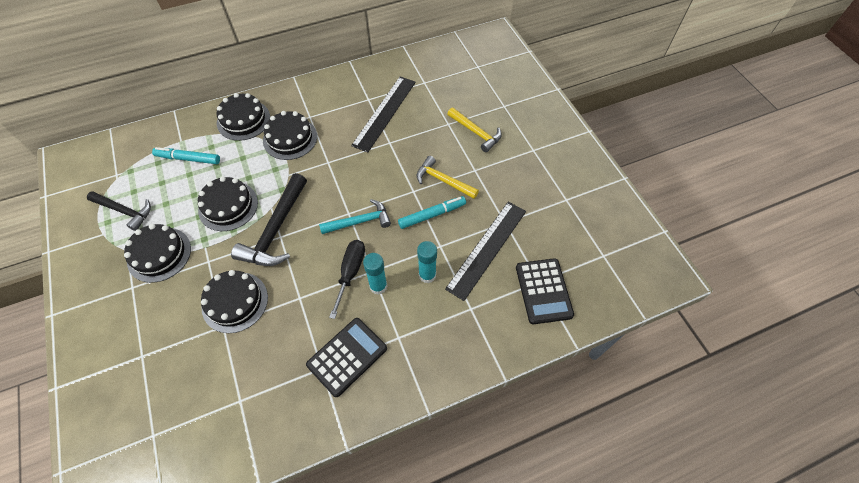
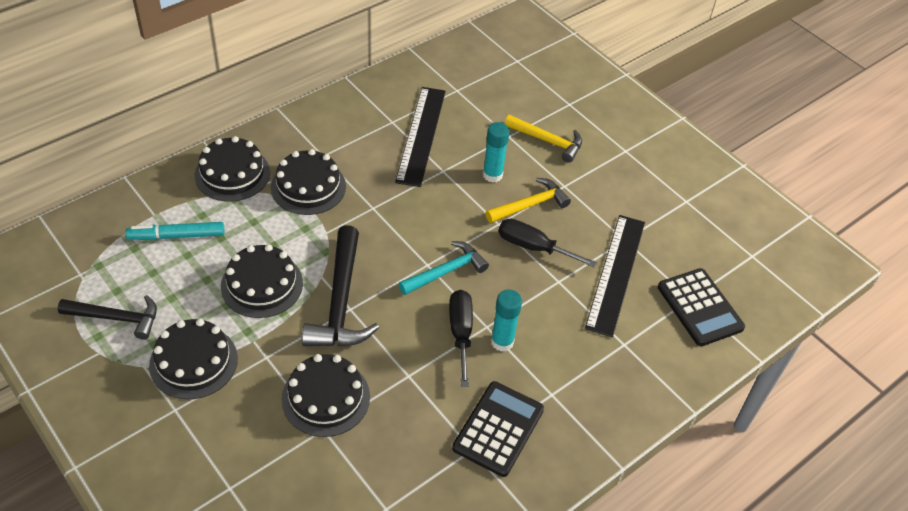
camera: 20 degrees left, 10 degrees down
(427, 275) = (556, 317): turquoise glue stick -> turquoise glue stick (492, 175)
(432, 215) = (533, 247): turquoise marker -> black screwdriver
(443, 180) = (530, 205): yellow hammer -> yellow hammer turned 135 degrees clockwise

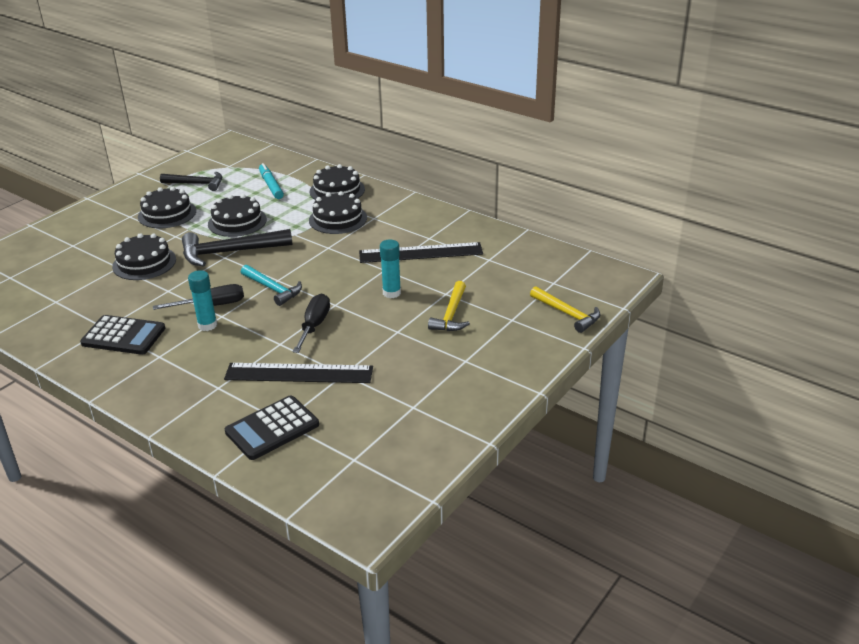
camera: 80 degrees right, 15 degrees down
(116, 318) = (197, 184): black hammer -> black hammer turned 75 degrees counterclockwise
(530, 205) = (364, 317): yellow hammer -> yellow hammer (567, 314)

